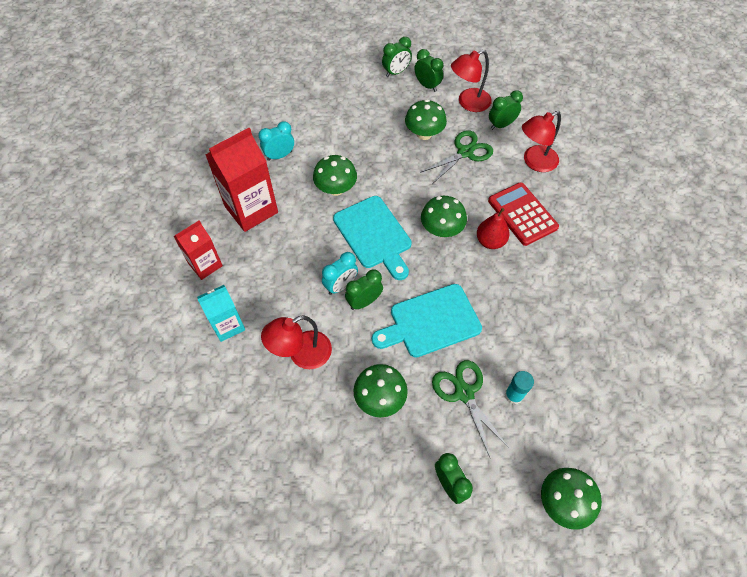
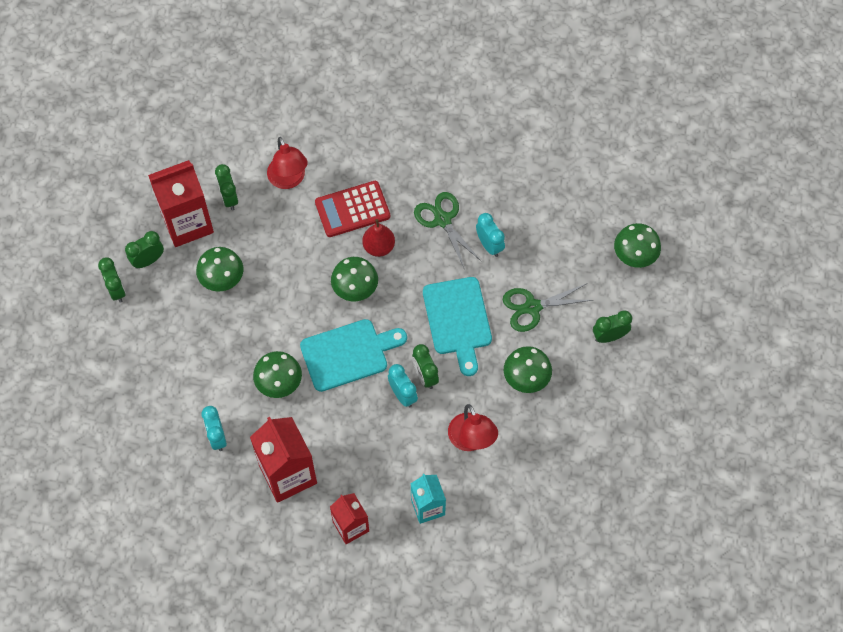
camera: 80 degrees left, 5 degrees up
(465, 152) = (259, 243): green scissors -> green scissors (442, 220)
(468, 103) = (187, 223): red lamp -> red carton
(513, 395) = (541, 268): turquoise glue stick -> none
(524, 339) = (489, 245): none -> turquoise clock

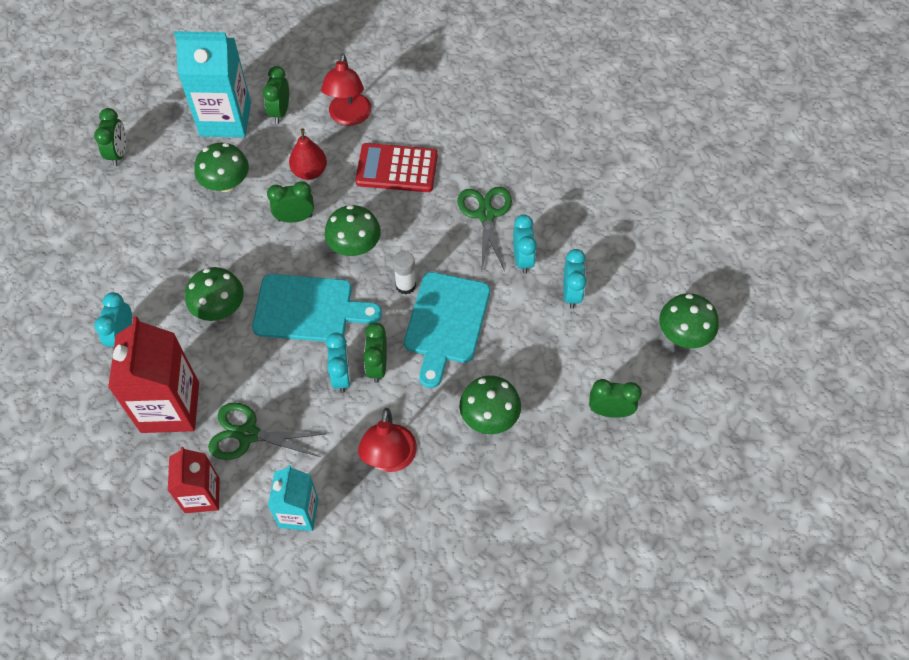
camera: 25 degrees right, 5 degrees down
(148, 260) = (166, 138): green clock -> green clock (295, 218)
(187, 223) = (225, 119): red carton -> turquoise carton
(379, 247) = (403, 215): red pear -> red pear (310, 172)
(412, 304) = (405, 285): none -> white glue stick
(532, 307) = (536, 343): green scissors -> green scissors (248, 434)
(539, 257) = (571, 294): none -> turquoise clock

